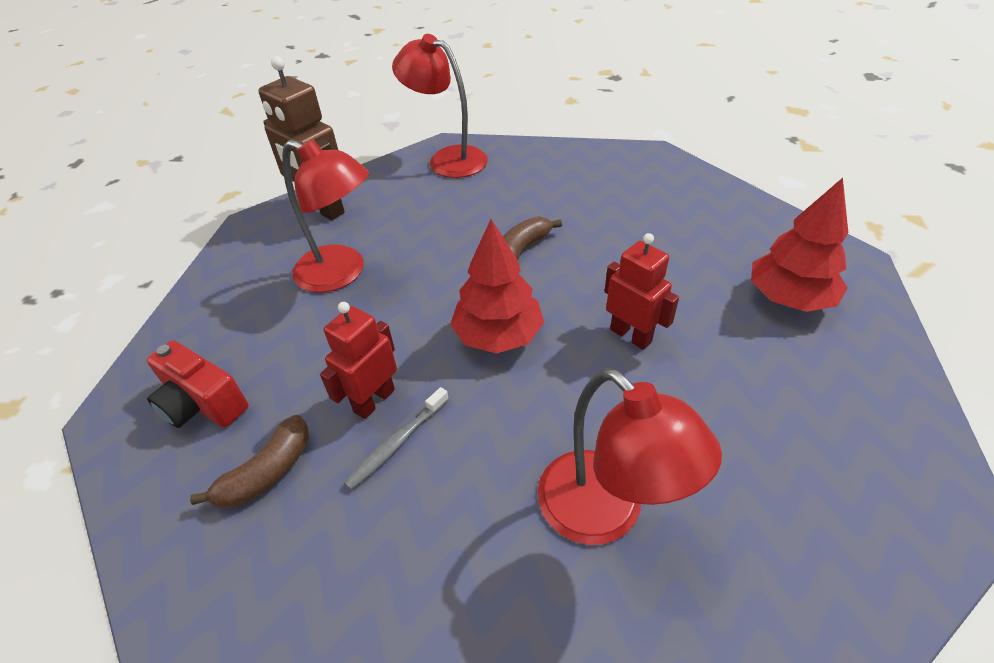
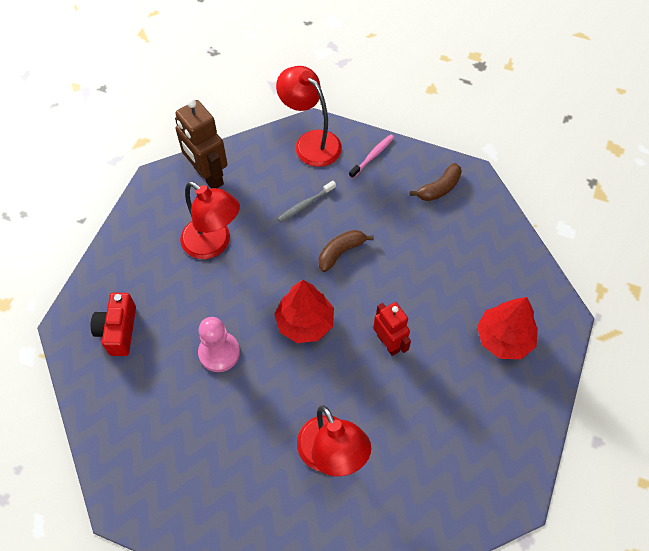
camera: 10 degrees right, 15 degrees up
(203, 404) = (118, 330): red camera -> red camera turned 45 degrees clockwise
(267, 472) = (153, 386): brown banana -> brown banana (439, 188)
(374, 400) = (219, 352): red robot -> pink pawn
(397, 443) = (228, 385): grey toothbrush -> grey toothbrush (305, 204)
(527, 158) = (372, 156): none -> pink toothbrush

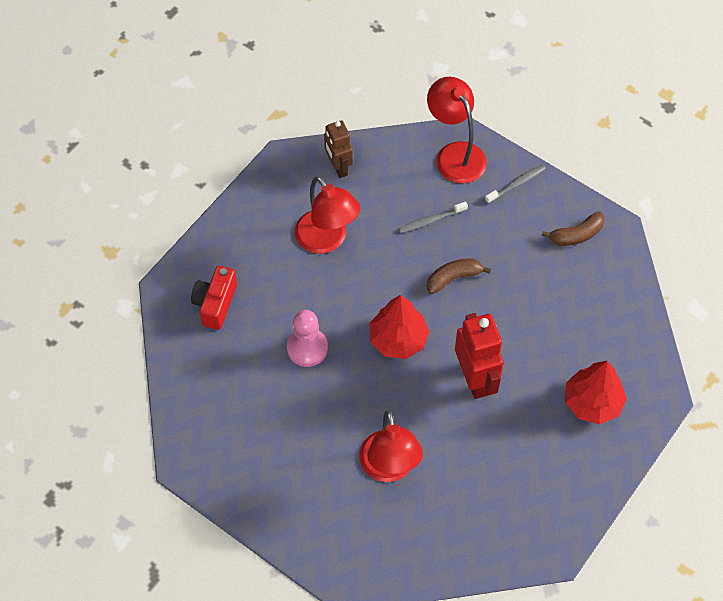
camera: 15 degrees right, 0 degrees up
(208, 176) = (338, 167): brown robot -> brown robot, size x0.66
(372, 156) = (516, 184): pink toothbrush -> grey toothbrush
(388, 343) = (475, 379): red robot -> red robot, size x1.52

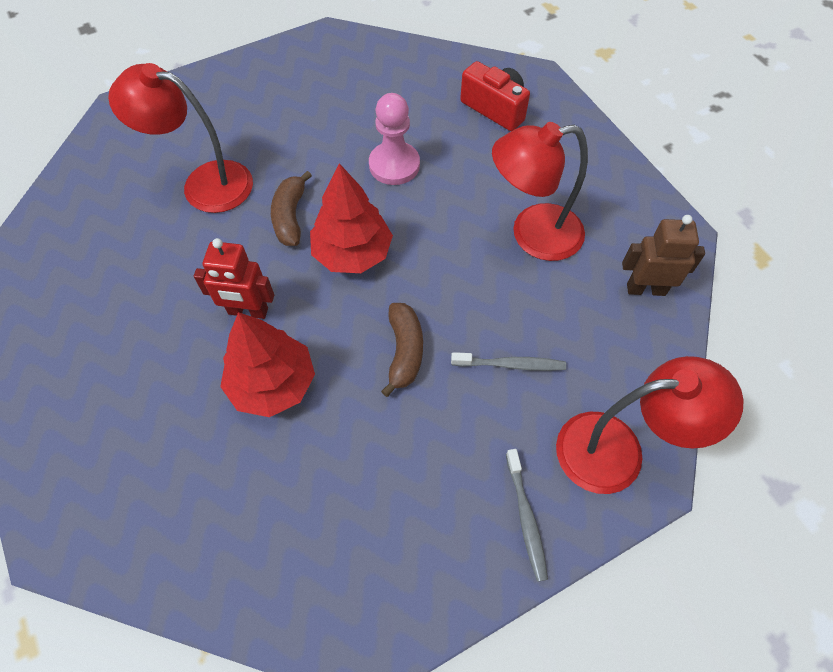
camera: 115 degrees right, 0 degrees up
(431, 220) = (510, 364): grey toothbrush -> grey toothbrush turned 90 degrees clockwise
(475, 379) = (248, 311): red robot -> red robot, size x0.66
(576, 235) = (388, 566): brown banana -> brown banana (290, 217)
(592, 402) = (119, 436): red tree -> red tree (272, 384)

